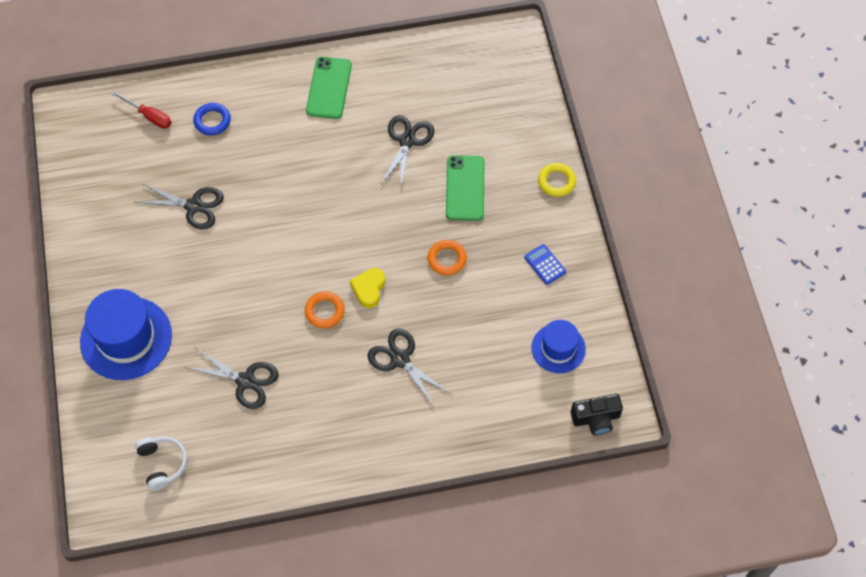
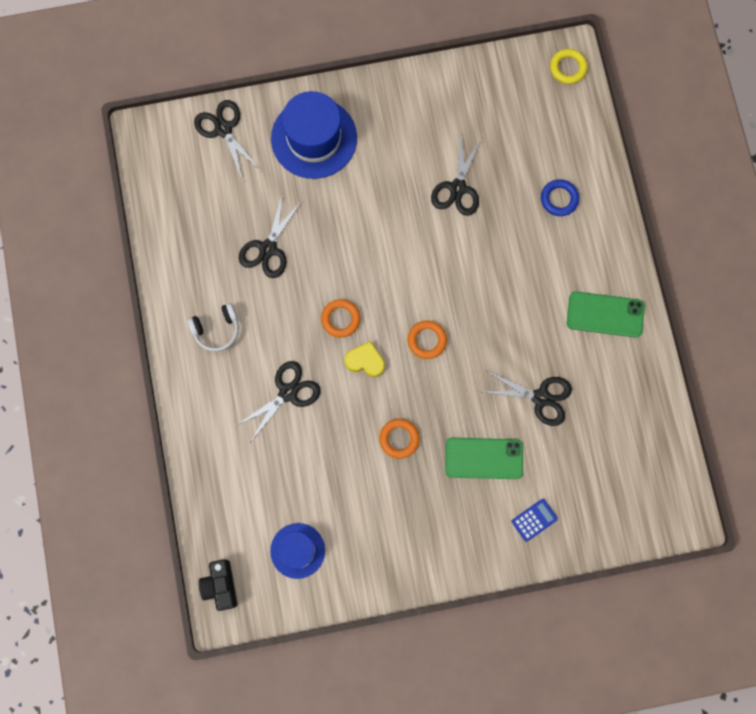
camera: 90 degrees right, 15 degrees up
(105, 428) = (223, 129): none -> black scissors
(149, 116) = (563, 137): red screwdriver -> none
(162, 464) = (188, 181): white headphones -> white headphones (216, 330)
(349, 235) = (427, 340): none -> orange ring
(545, 264) = (393, 540): blue calculator -> blue calculator (534, 520)
(556, 181) = (494, 557): yellow ring -> yellow ring (568, 68)

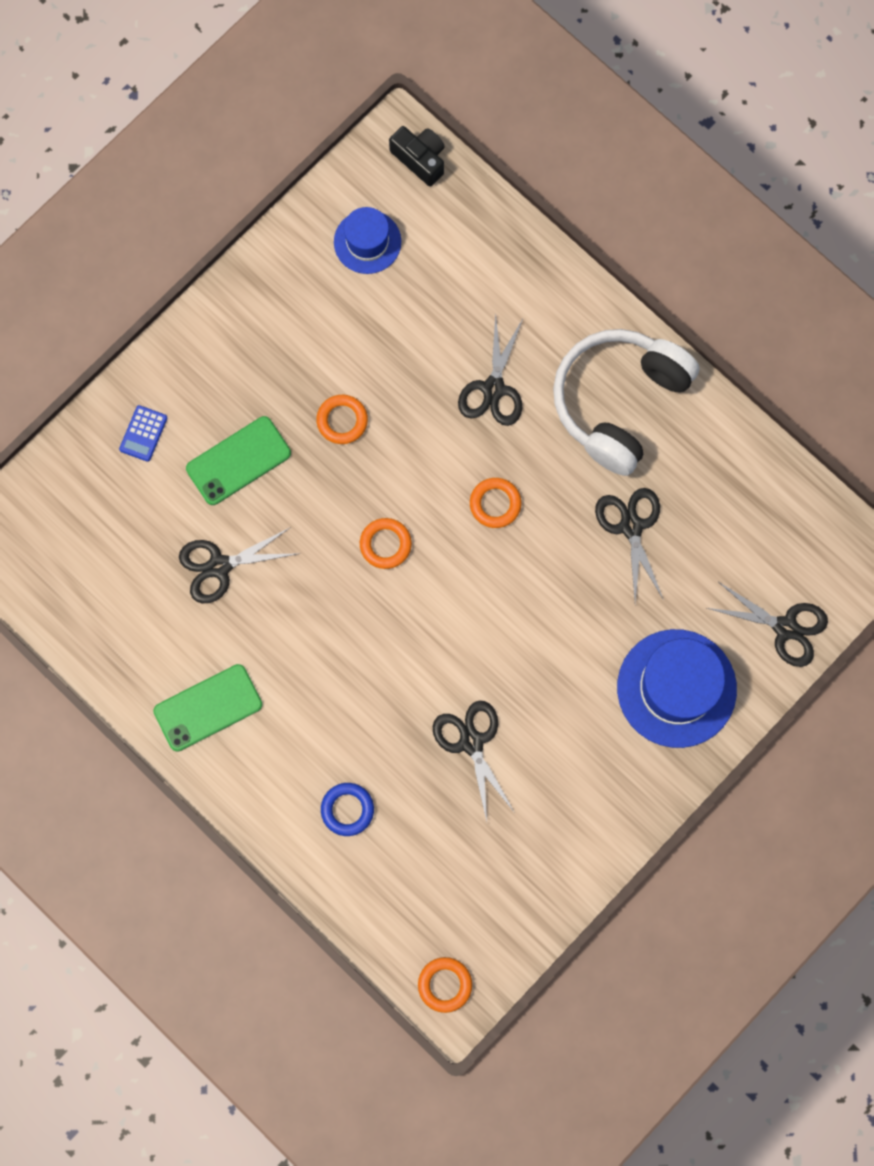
camera: 145 degrees right, 0 degrees up
(216, 330) = (619, 402): white headphones -> white headphones, size x2.15
(365, 361) = (436, 477): yellow heart -> none
(568, 68) = (445, 984): yellow ring -> orange ring

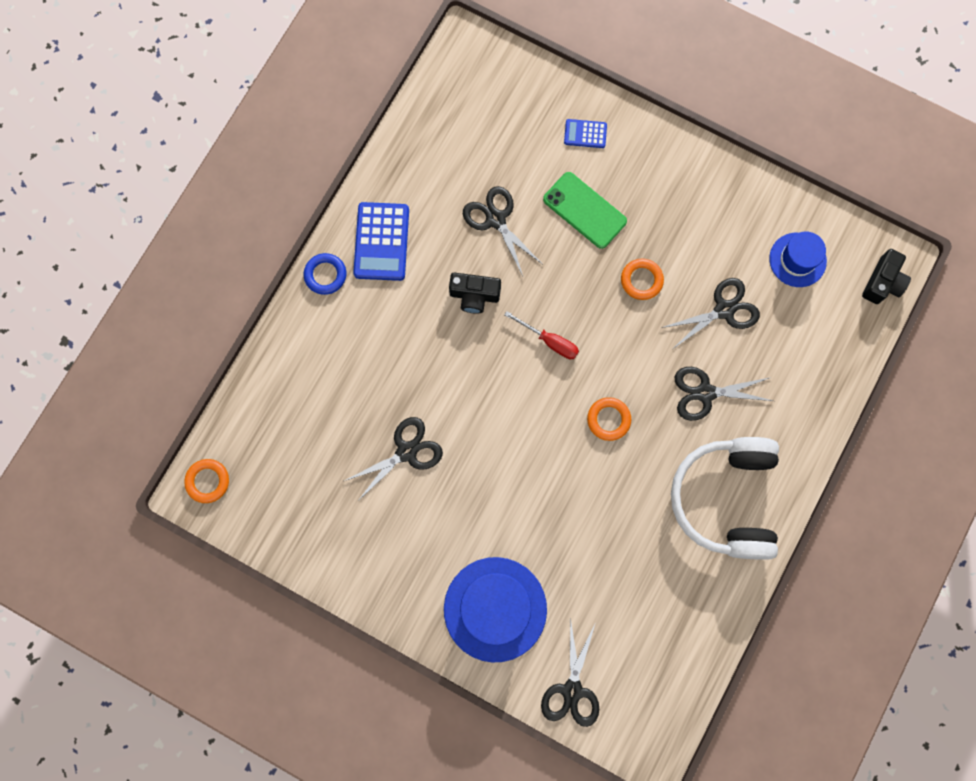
camera: 75 degrees right, 0 degrees up
(208, 707) = (381, 242): green phone -> blue calculator
(306, 616) = (474, 295): none -> black camera
(347, 809) = (328, 369): blue ring -> blue ring (325, 275)
(385, 544) = (549, 341): orange ring -> red screwdriver
(619, 402) = (726, 499): white headphones -> white headphones turned 105 degrees counterclockwise
(631, 526) = (622, 536): black scissors -> black scissors (724, 310)

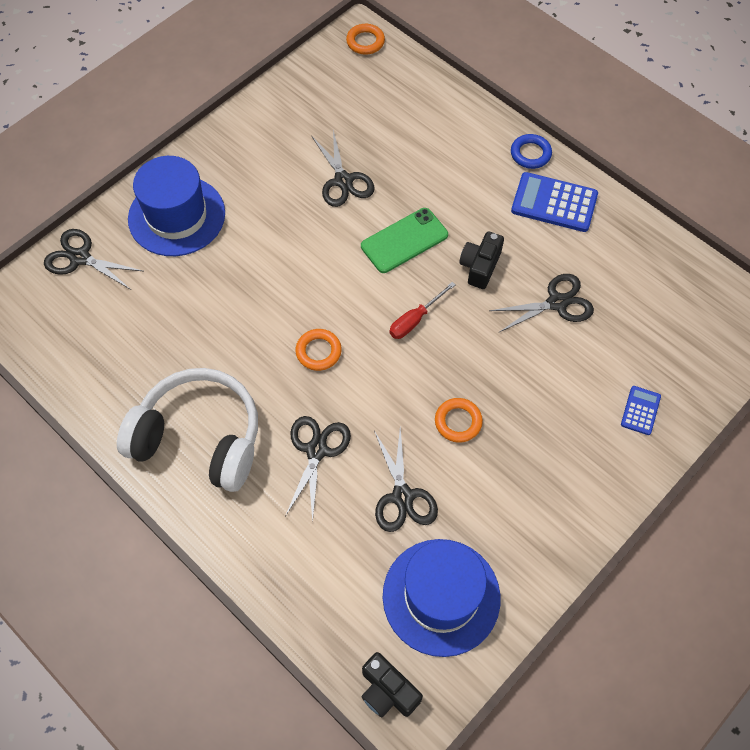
camera: 105 degrees right, 15 degrees down
(584, 210) = (550, 387): green phone -> green phone (404, 240)
(797, 260) = (441, 596): blue hat -> blue hat, size x1.69

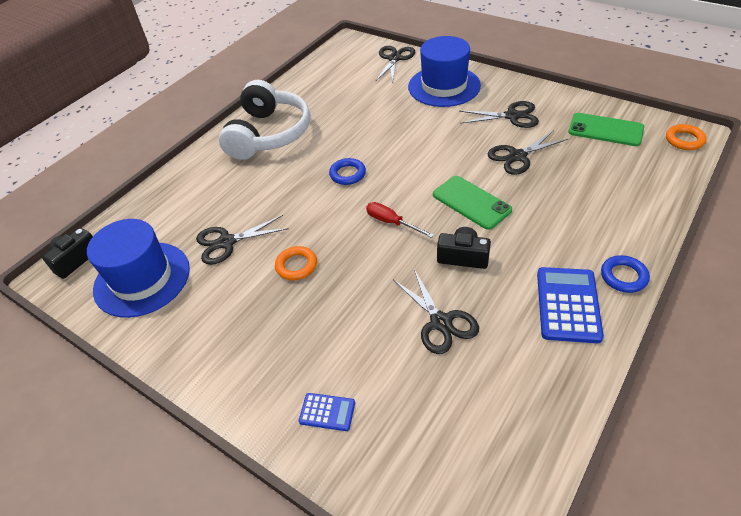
camera: 85 degrees right, 15 degrees down
(317, 450) = (263, 189): black scissors -> black scissors (512, 116)
(318, 351) = (347, 174): orange ring -> blue ring
(326, 94) = (605, 130): none -> green phone

